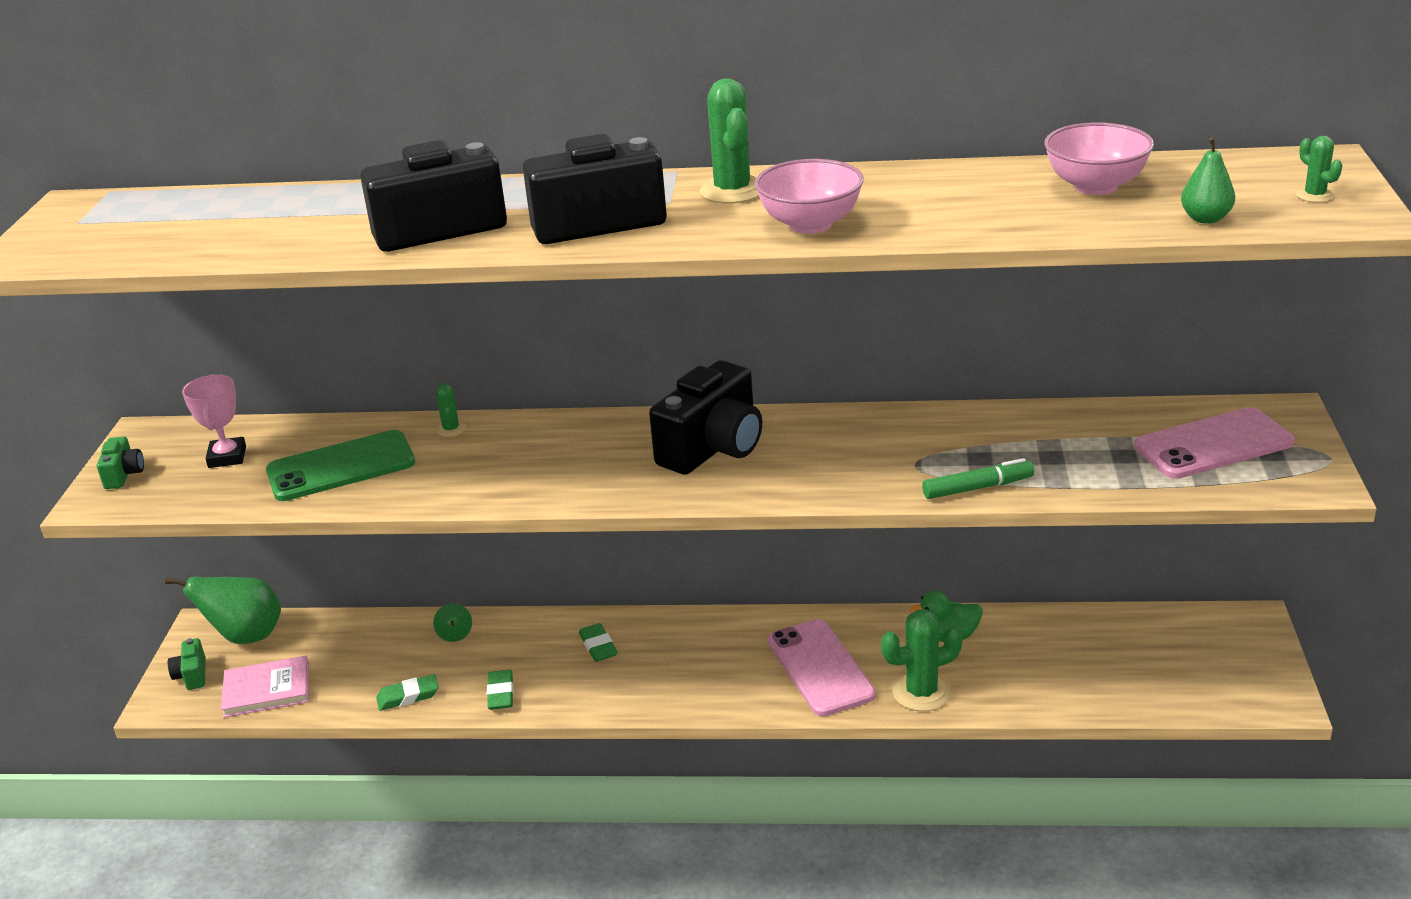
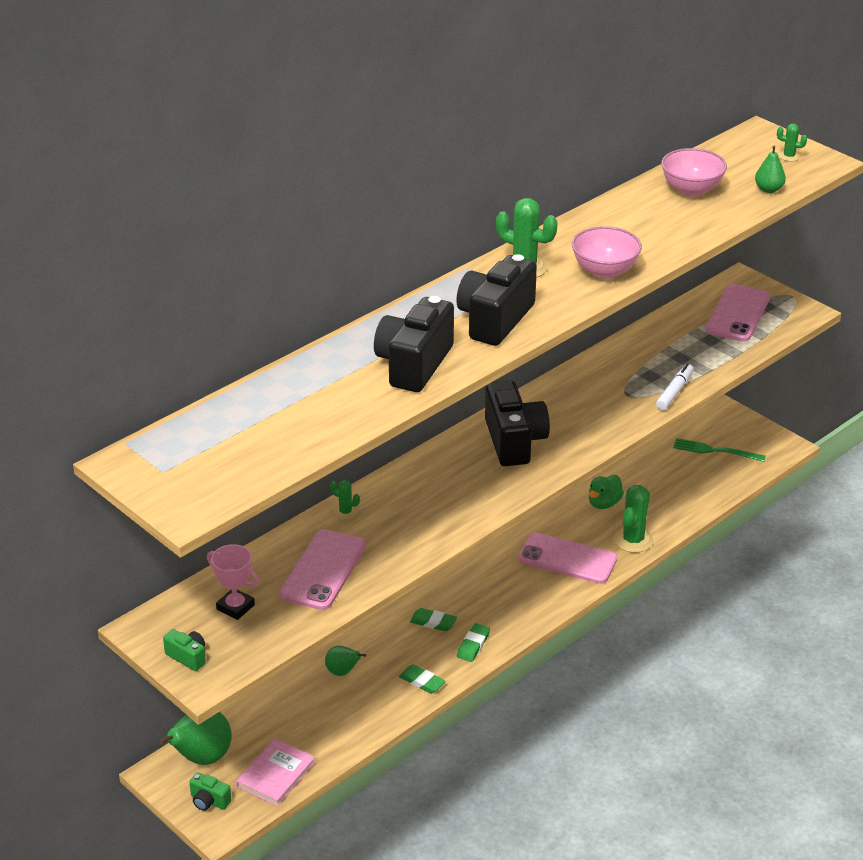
camera: 50 degrees left, 5 degrees up
(341, 467) = (323, 570): green phone -> pink phone
(408, 696) = (371, 719): green eraser -> green eraser (473, 645)
(978, 488) = (674, 392): green marker -> white marker
(1173, 655) = (715, 451): none -> green fork

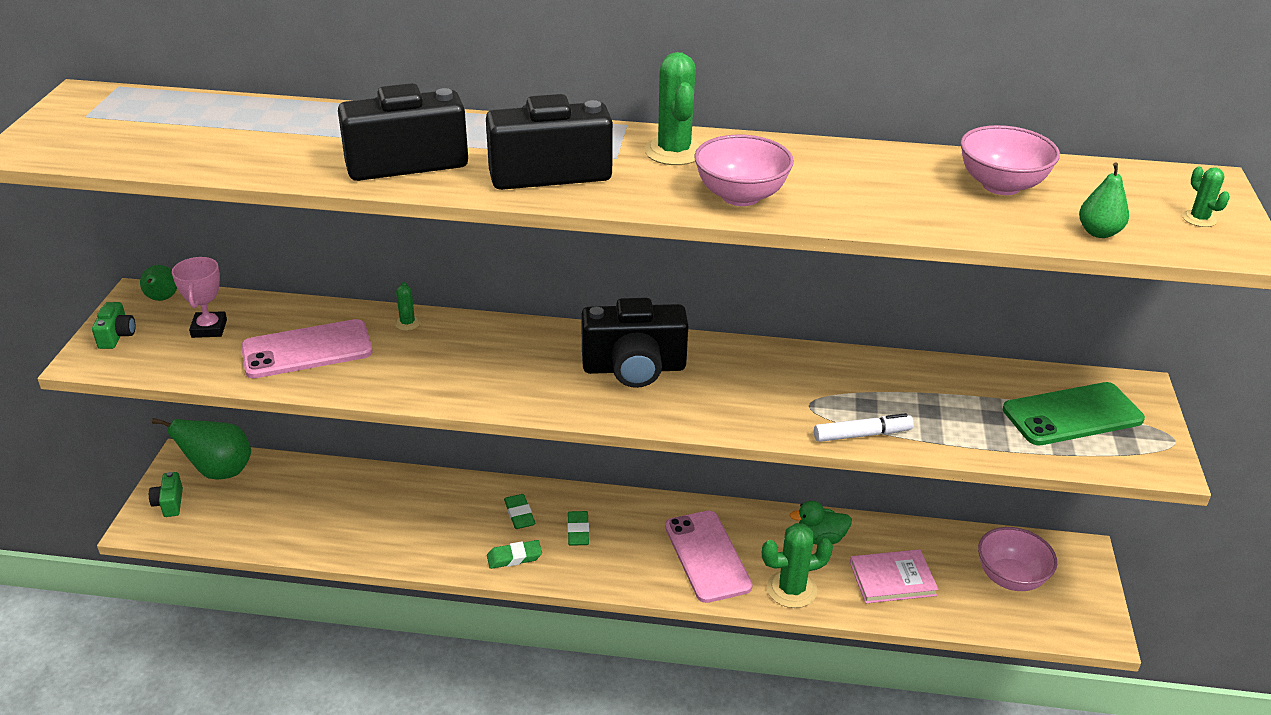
camera: 50 degrees right, 0 degrees up
(276, 774) = (232, 524): pink book -> pink book (892, 579)
(342, 672) = (398, 494): green pear -> green pear (162, 299)
(422, 682) = (431, 550): green eraser -> green eraser (578, 531)
(514, 441) = (634, 368): black camera -> black camera turned 45 degrees clockwise
(715, 451) = (1010, 578): green fork -> pink bowl
(737, 314) = (1072, 415): pink phone -> green phone

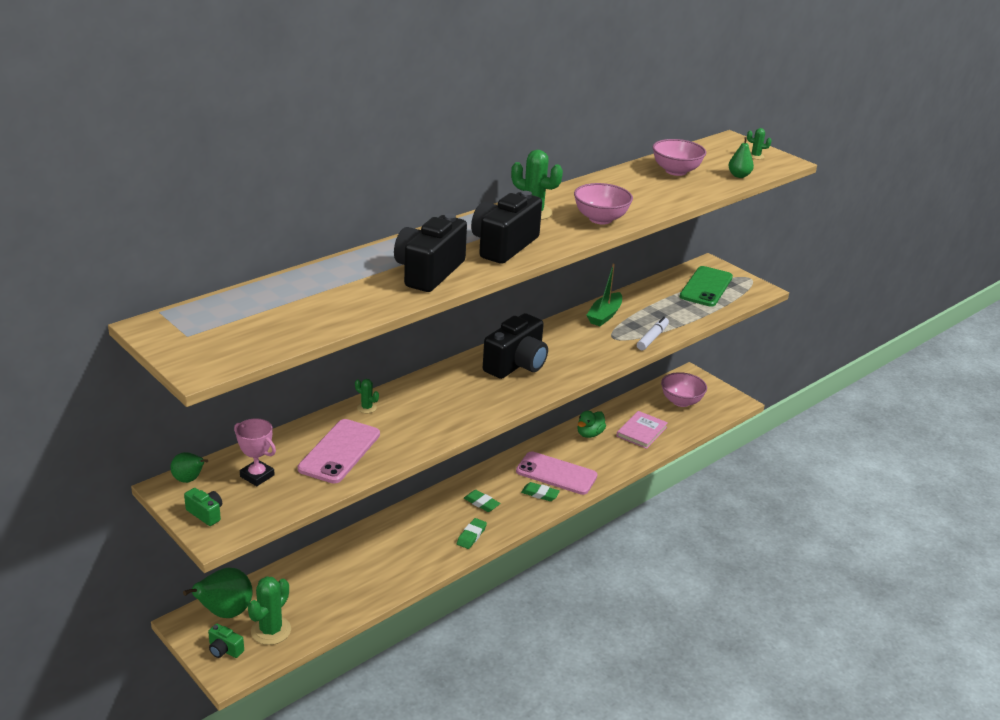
camera: 50 degrees left, 5 degrees down
(519, 514) = (440, 515): green eraser -> green eraser (540, 494)
(791, 589) = (611, 463): green cactus -> green cactus (271, 630)
(849, 372) = (604, 315): none -> green boat

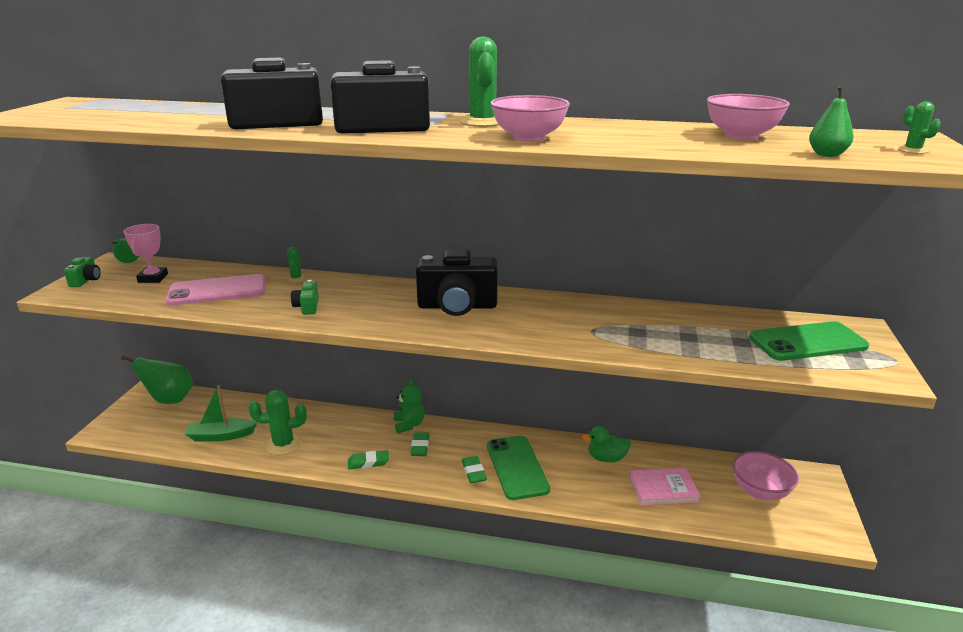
camera: 55 degrees right, 5 degrees down
(225, 650) = (127, 418): green camera -> green camera (307, 307)
(271, 630) = (162, 426): green cactus -> green cactus (283, 444)
(446, 495) = (409, 424): none -> green teddy bear
(556, 474) = (517, 467): pink phone -> green phone
(604, 315) = (624, 313): green boat -> green boat (221, 436)
(652, 338) = (632, 350): white marker -> none

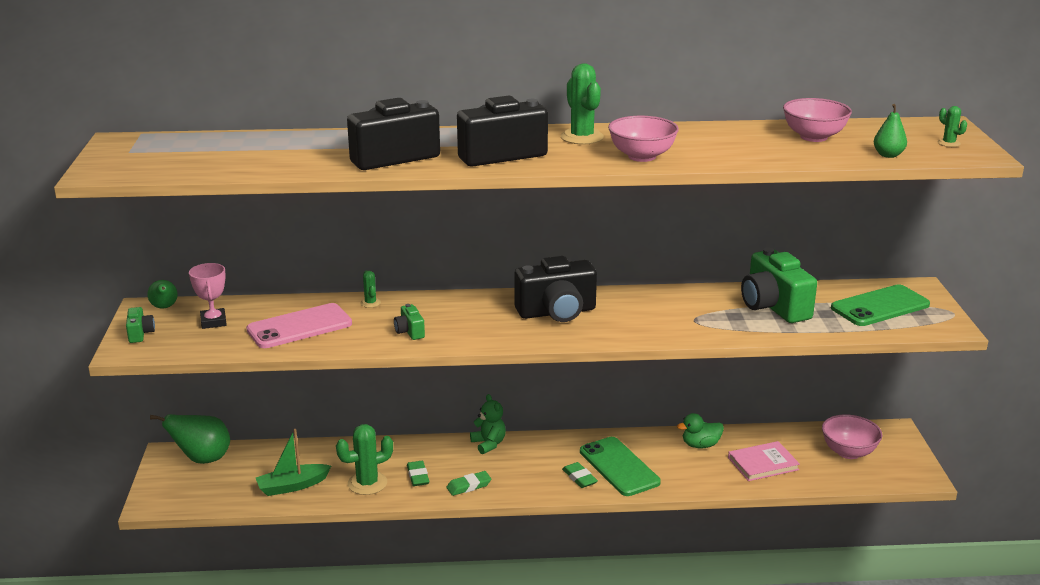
camera: 15 degrees left, 0 degrees up
(420, 447) = (513, 463): green eraser -> green eraser (418, 476)
(684, 328) = (773, 307): none -> green camera

